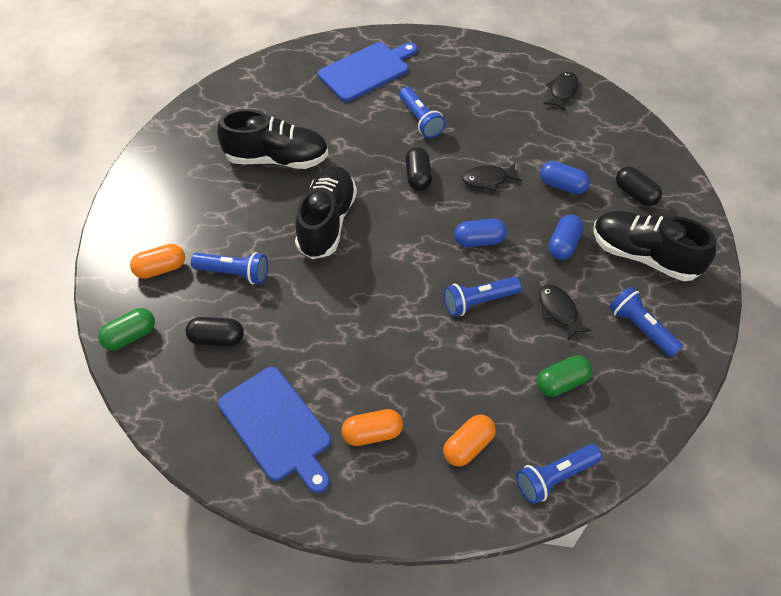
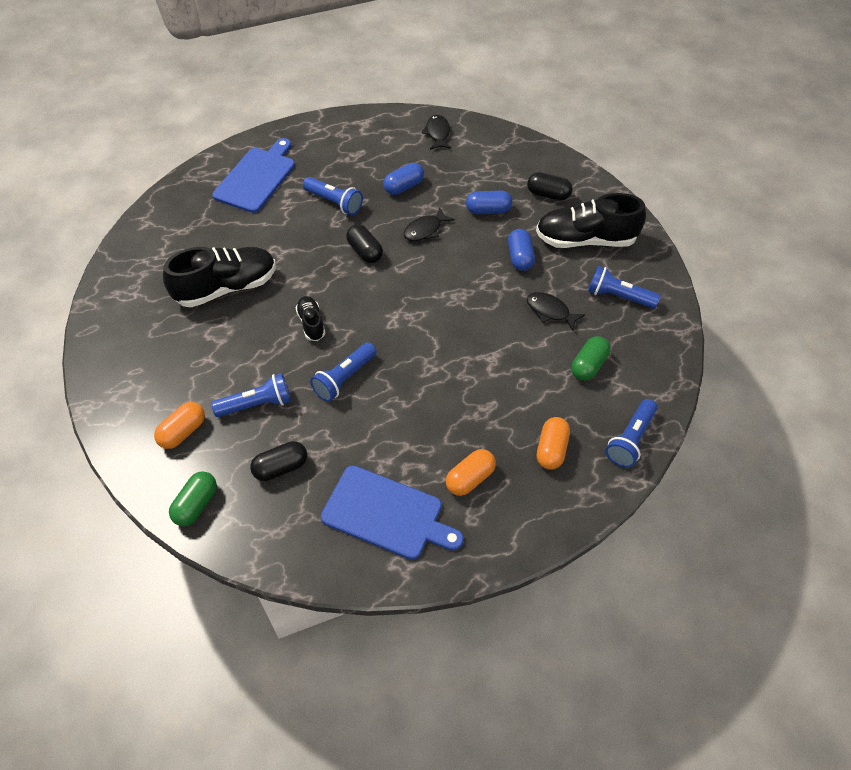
camera: 30 degrees left, 0 degrees up
(327, 222) = (311, 323): black shoe -> black shoe, size x0.50
(478, 302) = (483, 332): blue flashlight -> blue flashlight (344, 378)
(479, 240) = (451, 283): blue capsule -> blue capsule (404, 187)

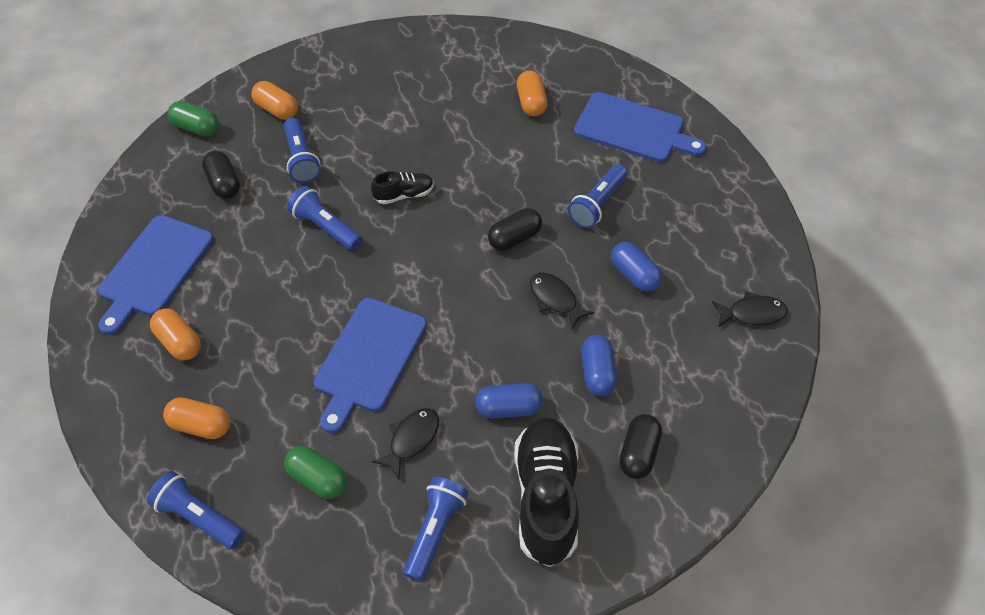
camera: 90 degrees right, 0 degrees up
(213, 238) = (531, 103): none -> orange capsule
(226, 287) = (457, 121): black shoe -> none
(482, 340) = (368, 359): none -> blue cutting board

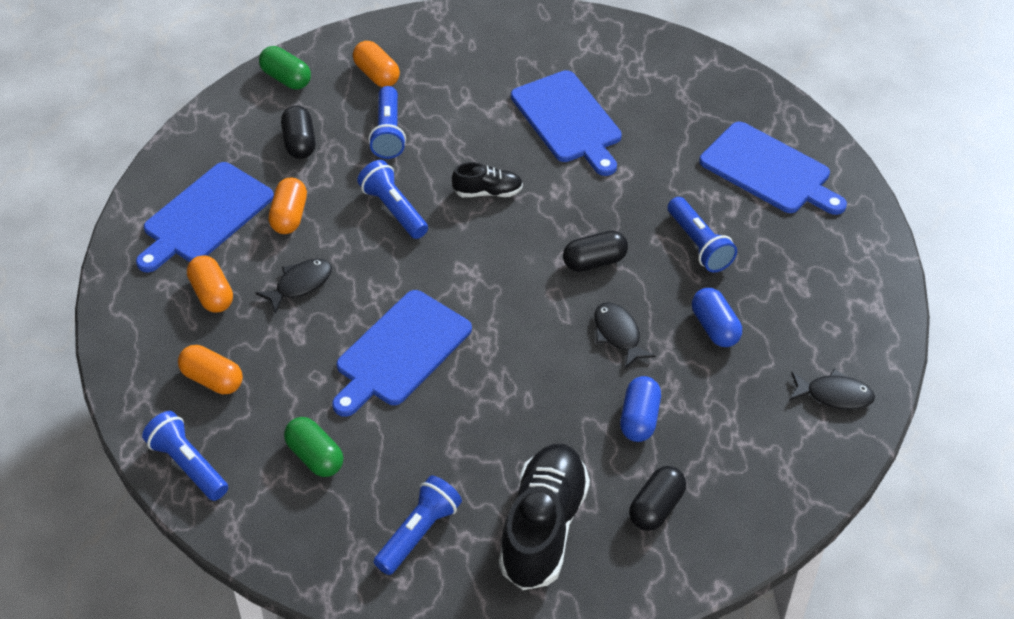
camera: 15 degrees right, 5 degrees down
(411, 439) = (421, 440): black fish -> black fish (300, 284)
(454, 118) = (568, 120): none -> blue cutting board
(508, 408) = (532, 433): blue capsule -> none
(531, 103) = (661, 119): orange capsule -> orange capsule (289, 216)
(597, 204) = (699, 245): blue flashlight -> blue flashlight turned 75 degrees counterclockwise

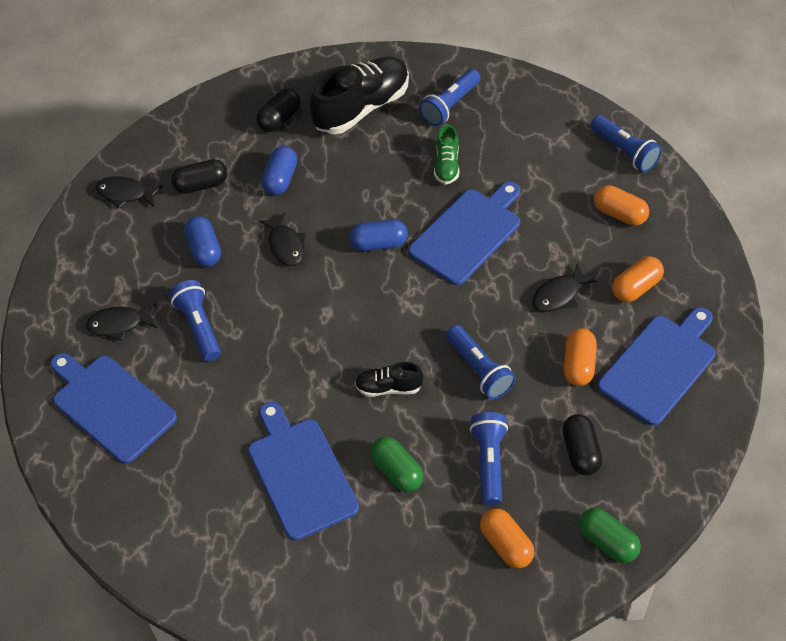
camera: 175 degrees left, 5 degrees up
(212, 294) = (636, 287): orange capsule -> orange capsule turned 75 degrees clockwise
(315, 456) = (529, 156): green capsule -> green capsule (397, 471)
(424, 441) = (446, 165): none -> green shoe
(507, 338) = (379, 244): none -> blue capsule
(543, 528) = (361, 108): black shoe -> black shoe turned 150 degrees counterclockwise
(594, 261) = (296, 312): black capsule -> black capsule (201, 185)
(787, 245) = (119, 324): none -> black fish

